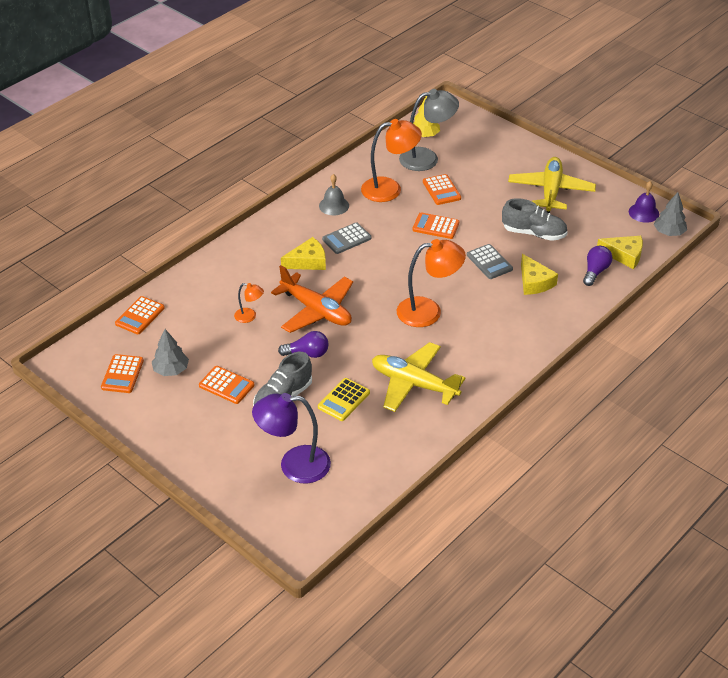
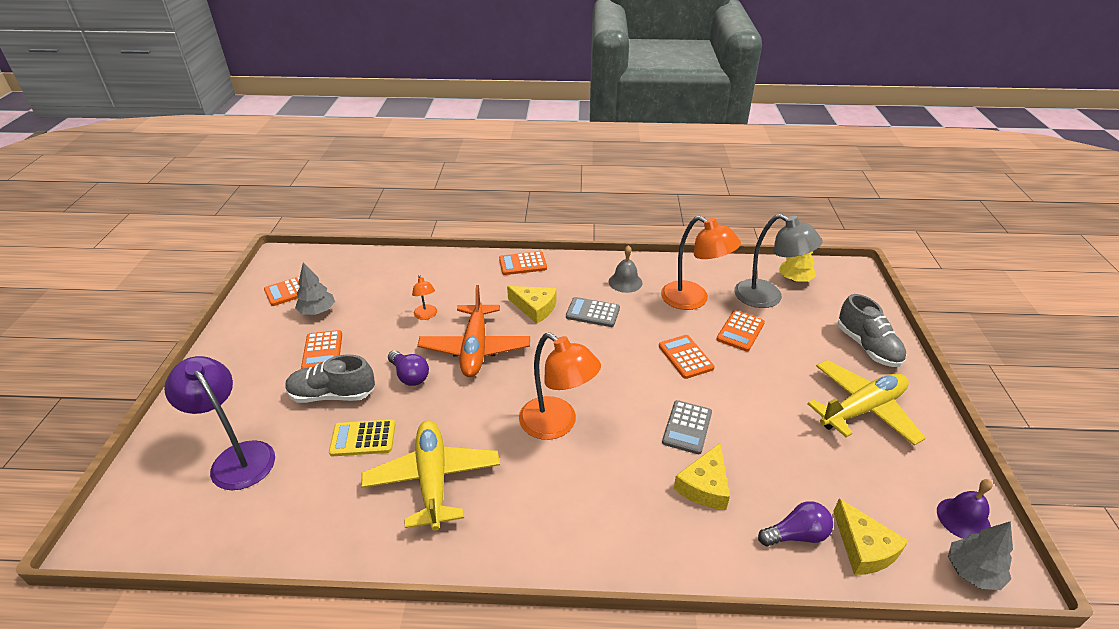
camera: 50 degrees right, 5 degrees down
(140, 316) = (371, 262): orange calculator -> orange calculator (522, 264)
(534, 233) = (779, 436): grey shoe -> grey shoe (867, 347)

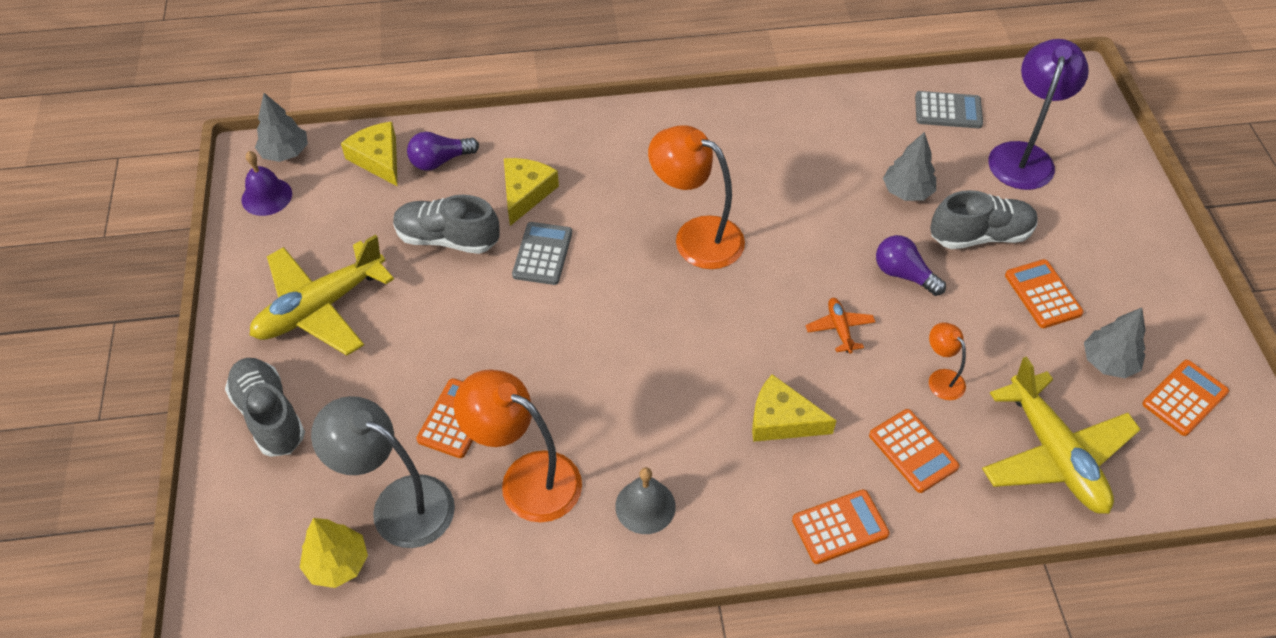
camera: 170 degrees right, 15 degrees up
(237, 457) = (1023, 155): purple lamp -> purple lamp turned 105 degrees counterclockwise
(363, 438) = (907, 191): yellow calculator -> grey tree
(433, 480) = (807, 161): yellow plane -> yellow plane (1054, 454)
(475, 348) = (839, 329): orange plane -> orange plane, size x0.44
(592, 313) = (688, 423): grey calculator -> grey calculator (948, 111)
(685, 357) = (542, 357): orange calculator -> orange calculator (913, 451)
(771, 451) = (447, 239): none -> grey shoe

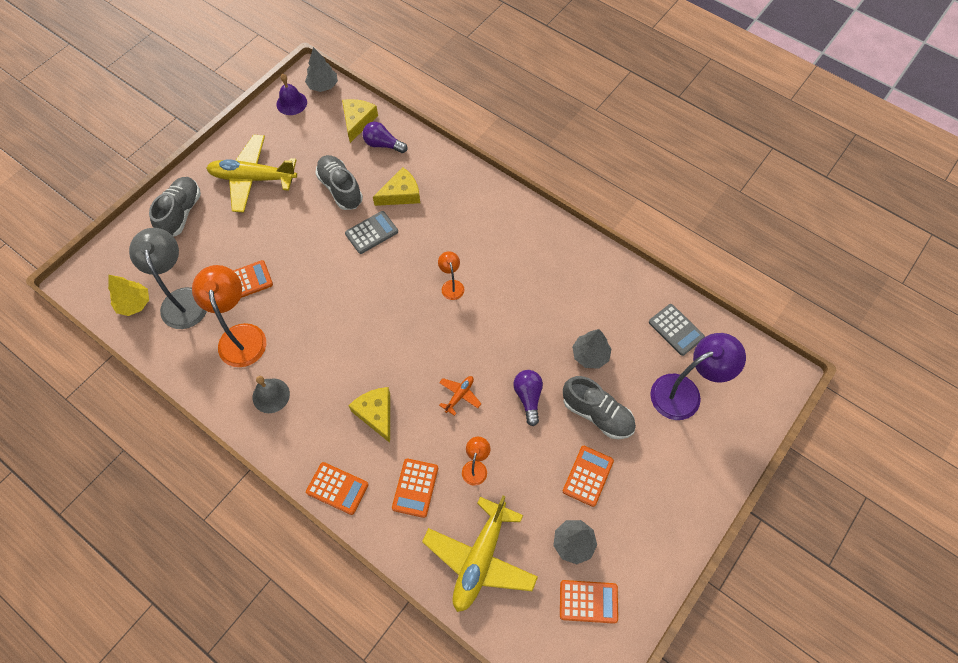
camera: 45 degrees right, 10 degrees up
(696, 236) = (451, 285): orange lamp -> orange lamp, size x0.49

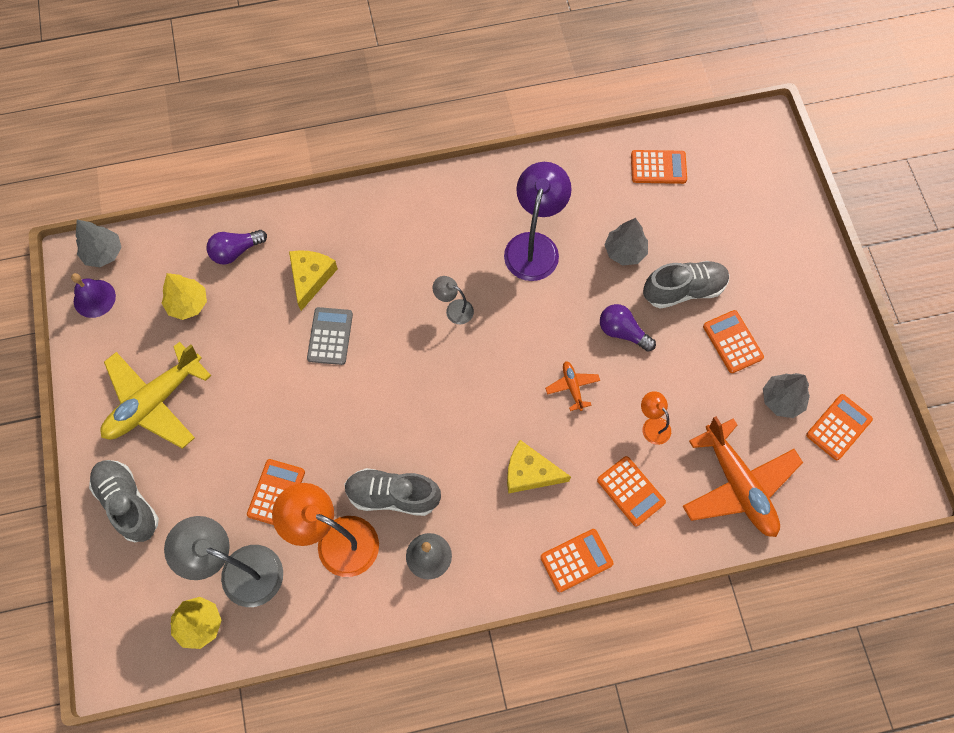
camera: 50 degrees left, 5 degrees up
(328, 147) = (188, 304): none -> yellow tree
(340, 189) = (250, 328): grey shoe -> grey shoe (392, 495)
(358, 121) = (183, 253): yellow cheese -> none
(451, 285) = (454, 309): orange lamp -> grey lamp
(480, 558) = (738, 485): yellow plane -> orange plane
(676, 330) = (658, 167): grey calculator -> orange calculator
(685, 392) = (720, 208): purple lamp -> purple lamp (534, 246)

